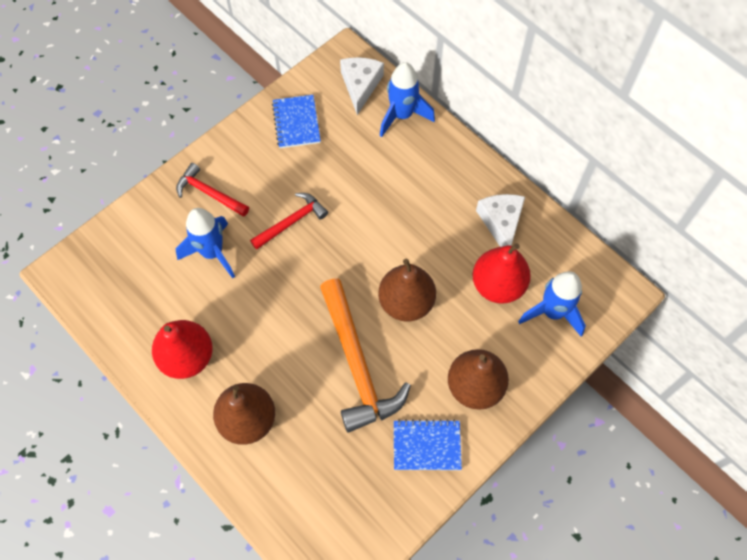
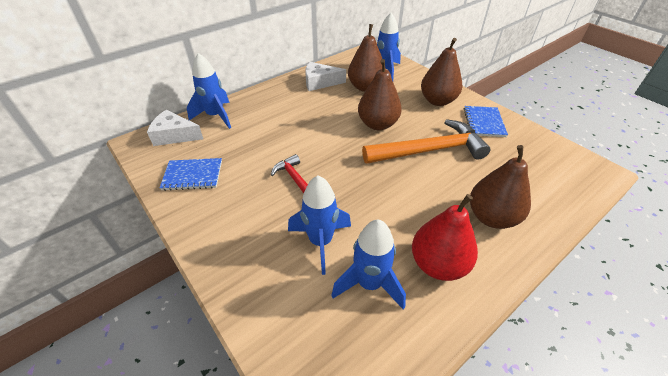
camera: 85 degrees left, 20 degrees down
(167, 297) = (369, 284): none -> blue rocket
(209, 193) = (249, 244): red hammer -> none
(498, 285) = (365, 87): red pear -> brown pear

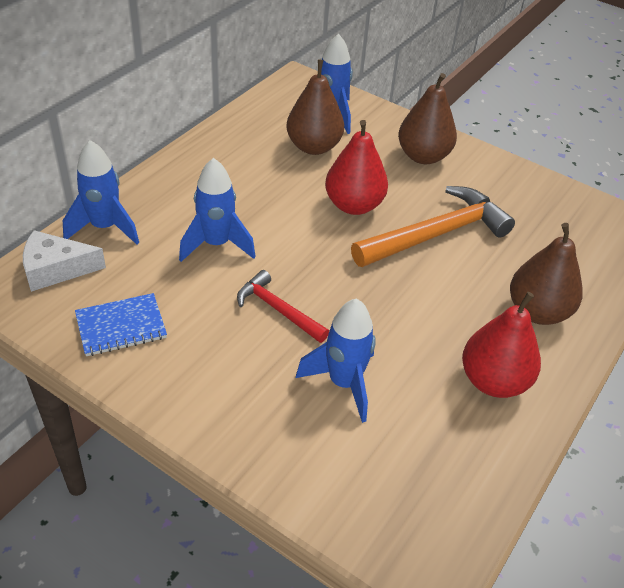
camera: 20 degrees left, 0 degrees up
(320, 82) = (241, 147): white cheese -> none
(369, 284) = (423, 421): blue rocket -> blue rocket (216, 244)
(377, 124) = (353, 205): brown pear -> red pear
(484, 122) = (493, 182): blue notebook -> none

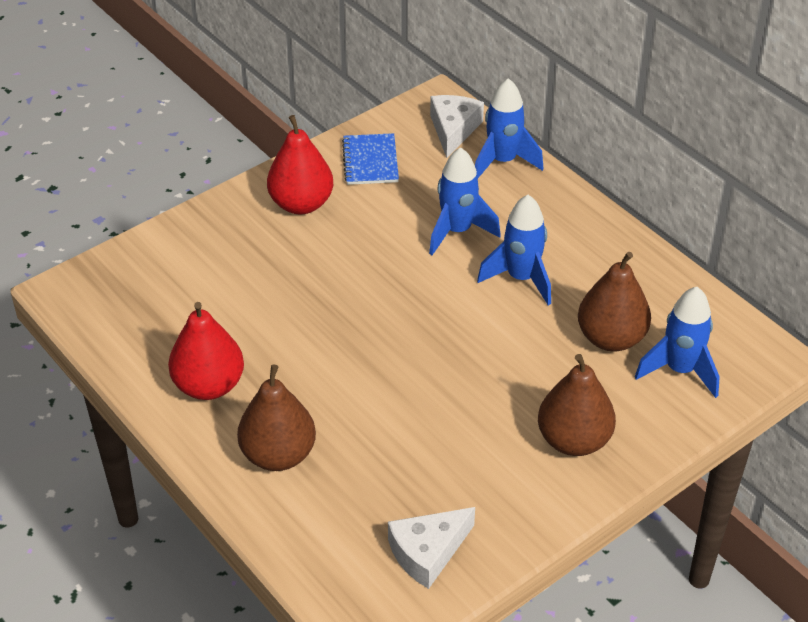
camera: 110 degrees right, 0 degrees up
(278, 309) = (355, 258): red hammer -> none
(343, 383) = (252, 282): blue rocket -> blue rocket (521, 278)
(353, 205) = (492, 348): red pear -> red pear (301, 204)
(436, 234) = (423, 407): orange hammer -> none
(565, 212) = (428, 552): none -> white cheese

